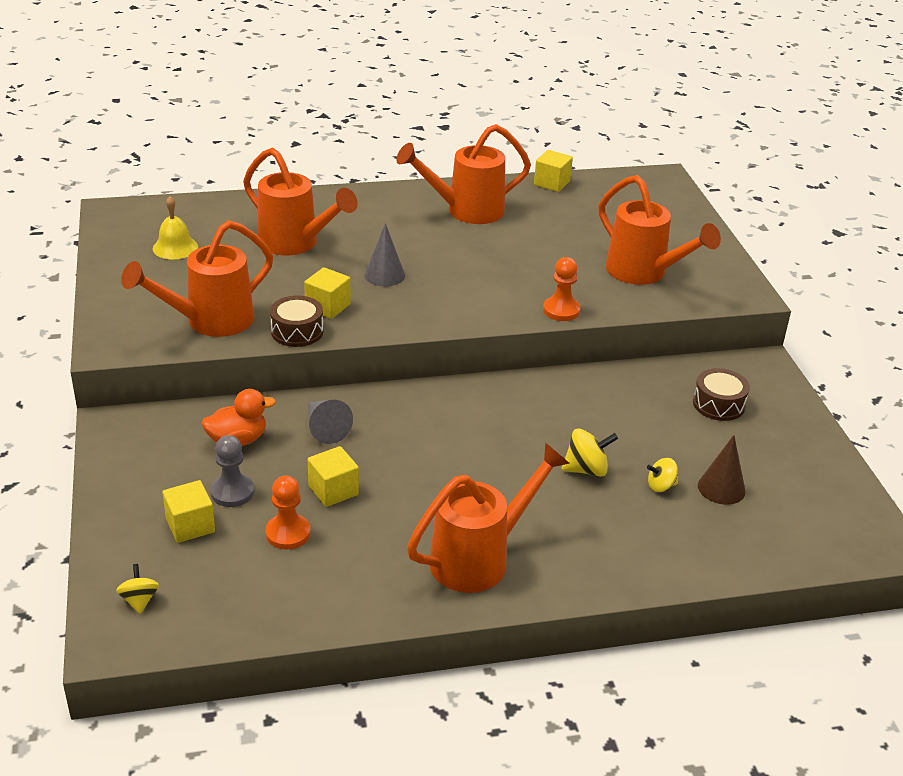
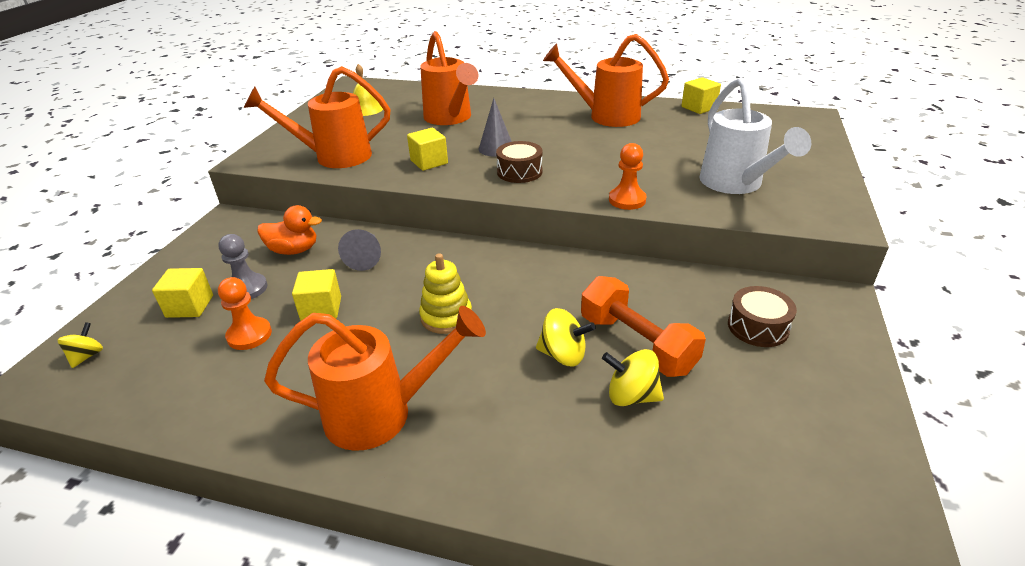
camera: 30 degrees right, 0 degrees up
(297, 331) = (387, 174): brown drum -> brown drum (519, 172)
(460, 465) = (446, 317): none -> yellow stacking toy
(637, 444) = (637, 344): none -> orange dumbbell
(643, 273) = (735, 184): orange watering can -> white watering can
(661, 486) = (631, 396): yellow spinning top -> yellow spinning top, size x1.51
(721, 488) = (702, 420): brown cone -> none

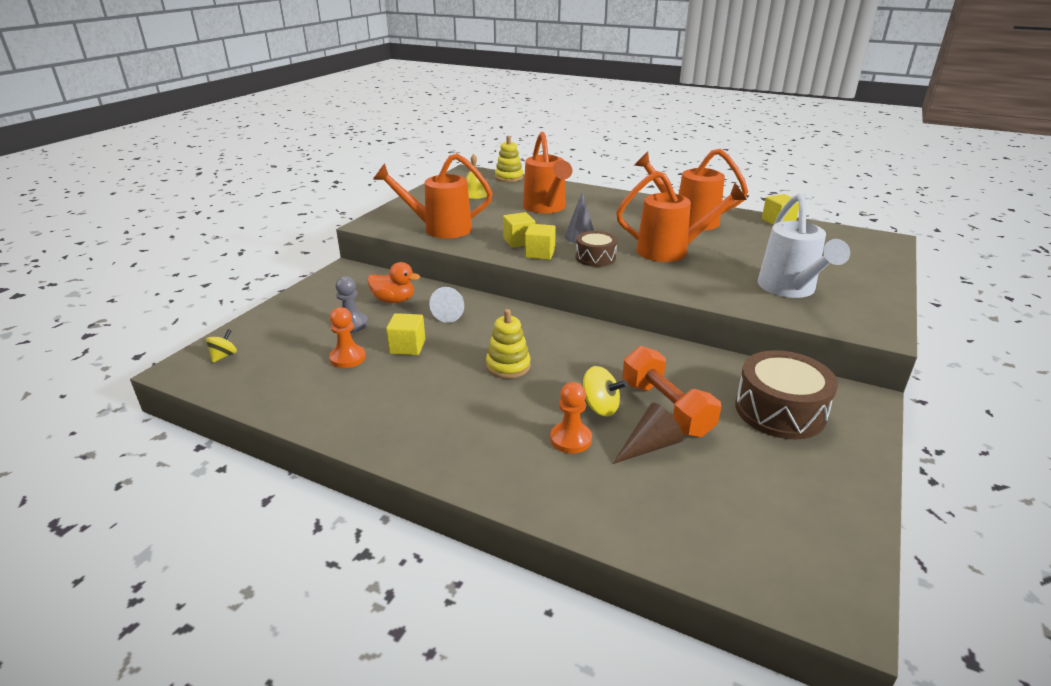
camera: 10 degrees right, 5 degrees down
(190, 306) = (305, 331): yellow cube -> yellow cube (540, 253)
(366, 257) = (452, 312): grey cone -> white cone
(382, 414) = (440, 428): orange watering can -> orange watering can (670, 251)
(400, 86) = (509, 177): none -> yellow stacking toy
(627, 200) = (684, 290): orange pawn -> orange pawn (570, 439)
(631, 396) = (649, 446): yellow spinning top -> brown cone
(758, 327) = (780, 410): brown drum -> brown drum, size x1.65

